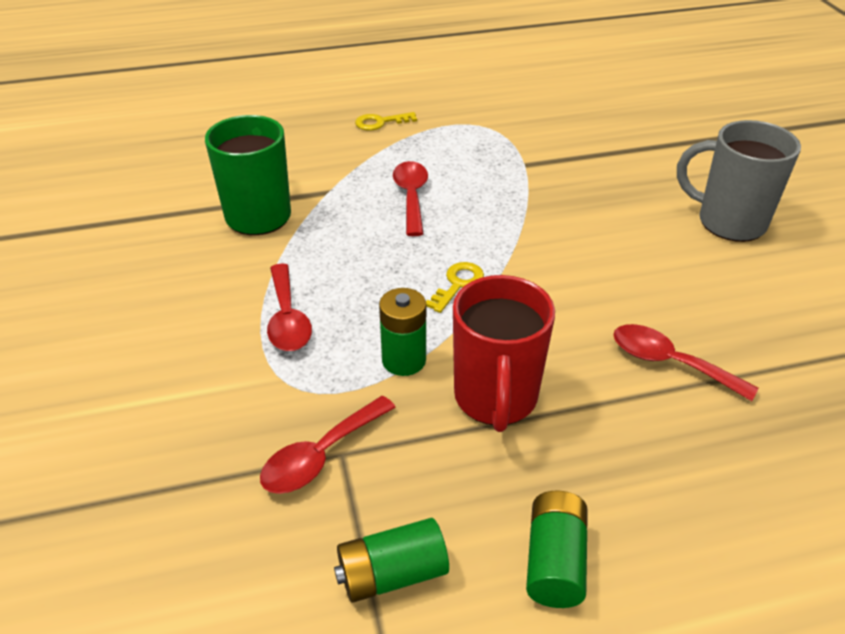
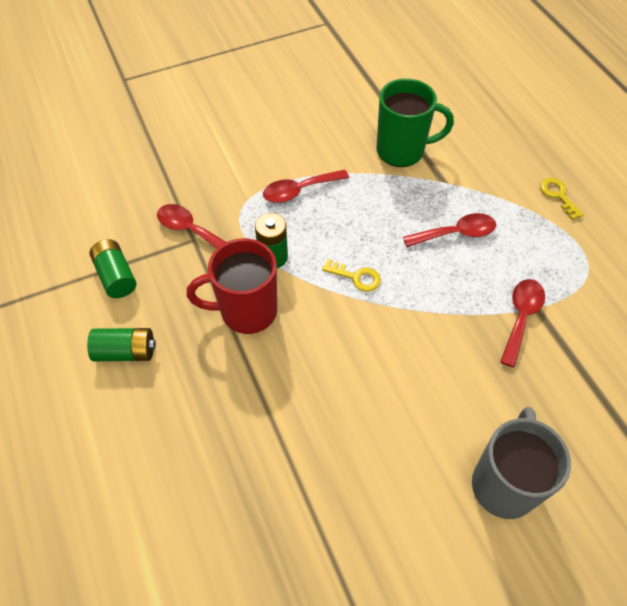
camera: 80 degrees right, 15 degrees up
(669, 363) = (299, 421): red spoon -> red spoon (521, 317)

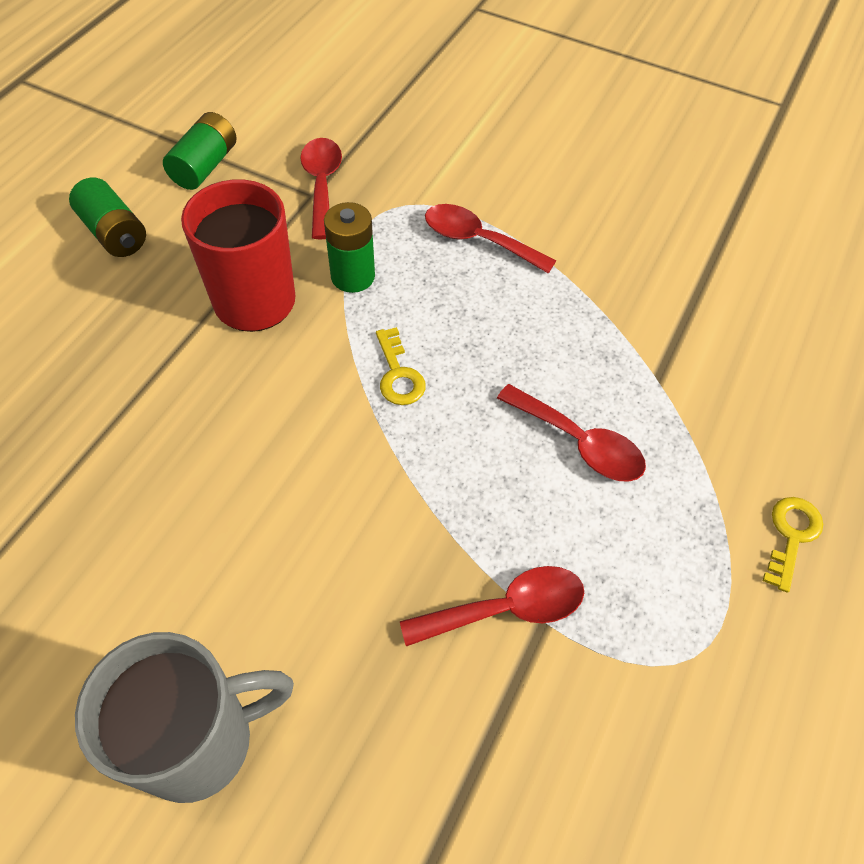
camera: 50 degrees right, 0 degrees up
(402, 151) = (658, 302): green mug -> none

